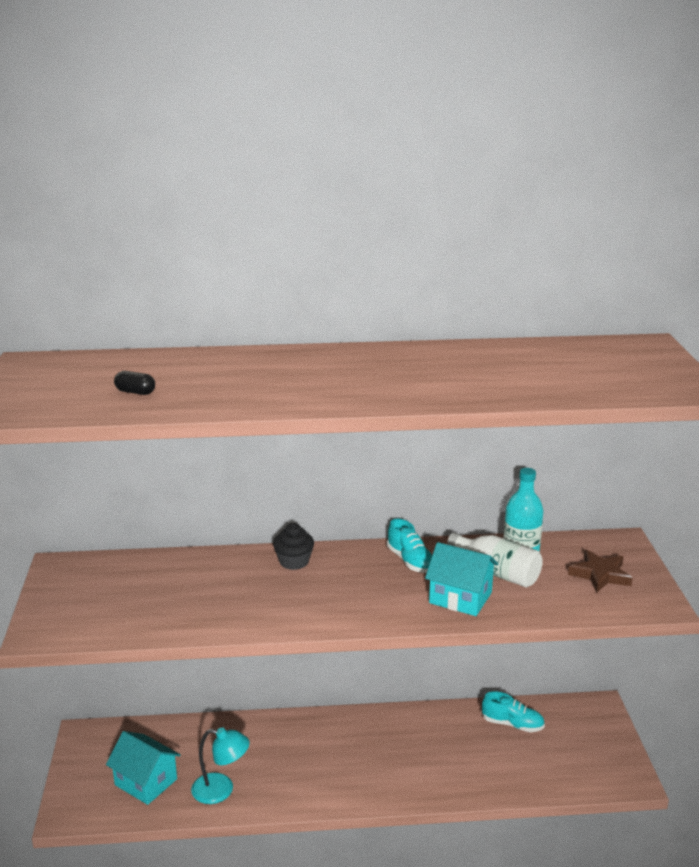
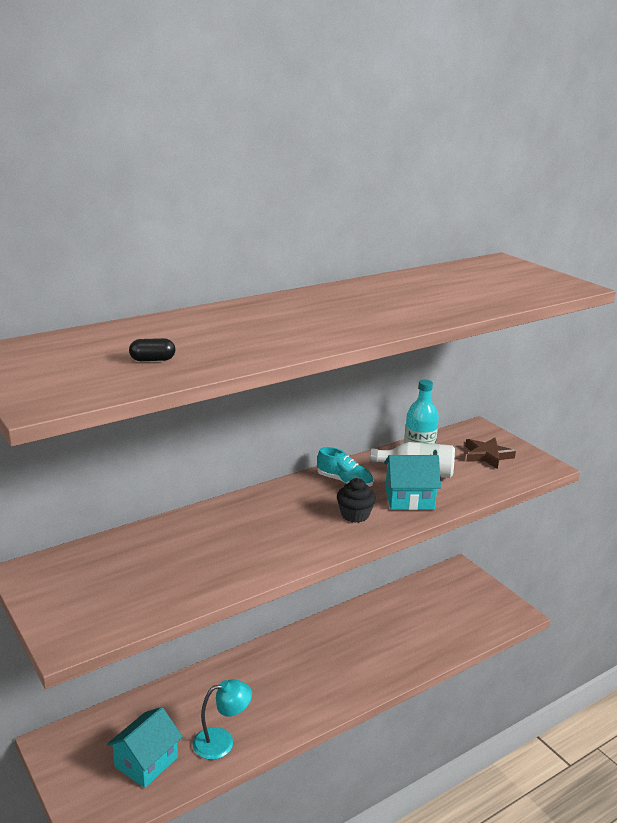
camera: 30 degrees left, 0 degrees up
(146, 782) = (146, 762): turquoise house -> turquoise house turned 60 degrees counterclockwise
(294, 562) = (251, 507): black cupcake -> black cupcake (355, 515)
(512, 724) = (410, 602): turquoise shoe -> none

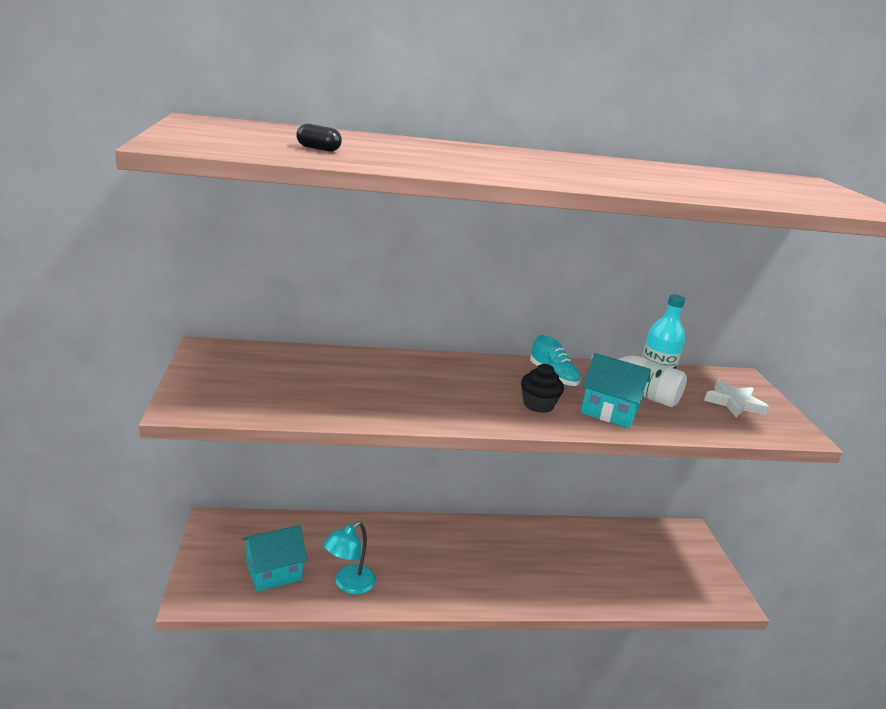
camera: 25 degrees right, 0 degrees up
(222, 741) = (348, 584): turquoise lamp -> turquoise lamp turned 120 degrees clockwise
(487, 455) = (734, 403): brown star -> white star

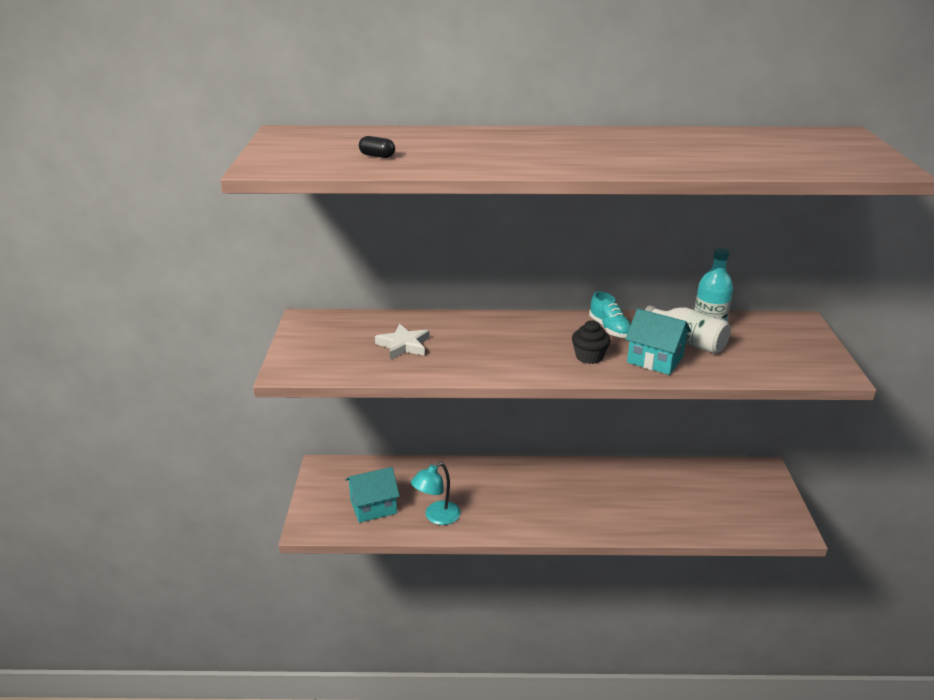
camera: 10 degrees right, 5 degrees up
(734, 403) = (781, 347): white star -> white star (403, 345)

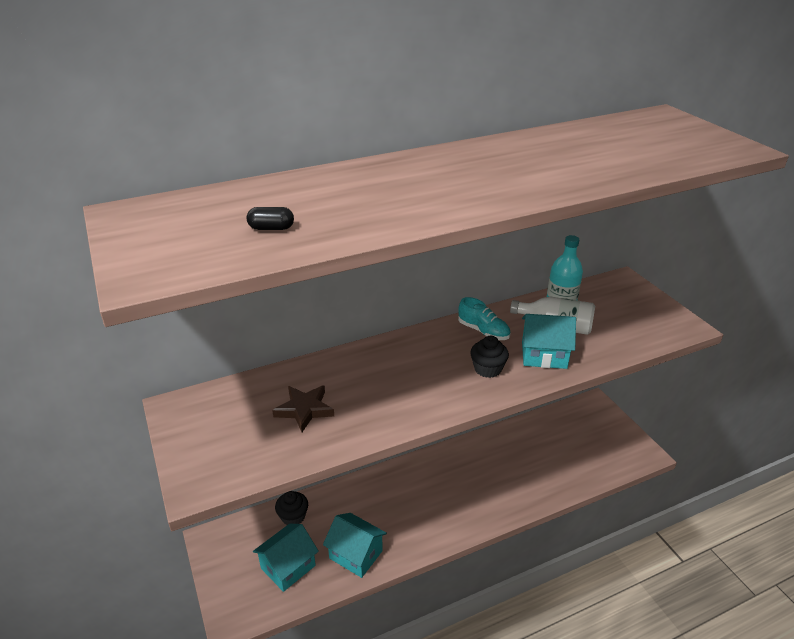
camera: 25 degrees left, 5 degrees up
(399, 472) = (293, 516): none -> black cupcake
(403, 345) = (304, 410): white star -> brown star
(436, 517) = (356, 554): turquoise lamp -> turquoise house

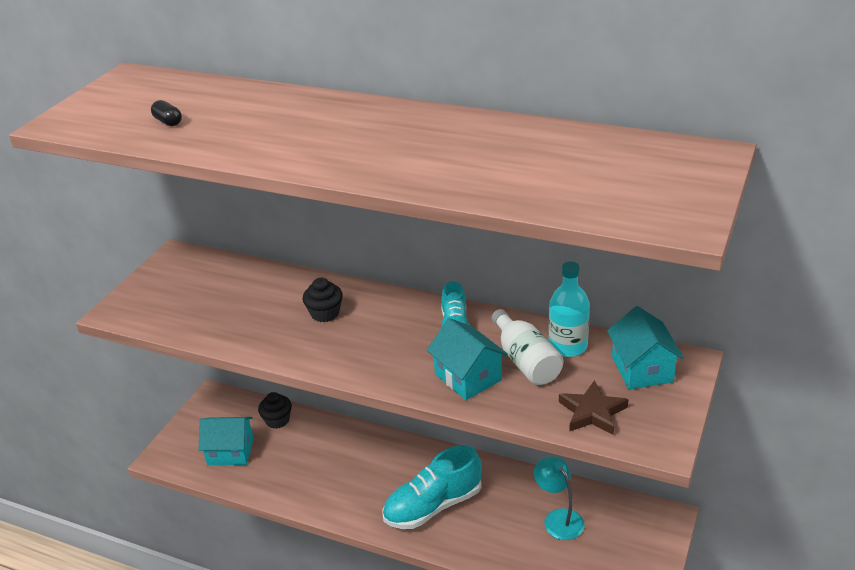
camera: 50 degrees right, 0 degrees up
(304, 410) = (237, 304): brown star -> brown star (592, 412)
(356, 554) = (280, 479): turquoise house -> turquoise house (642, 369)
(479, 490) = (433, 506): none -> turquoise shoe
(487, 369) = (402, 358): black cupcake -> black cupcake (325, 313)
(550, 442) = (558, 518): none -> turquoise lamp

